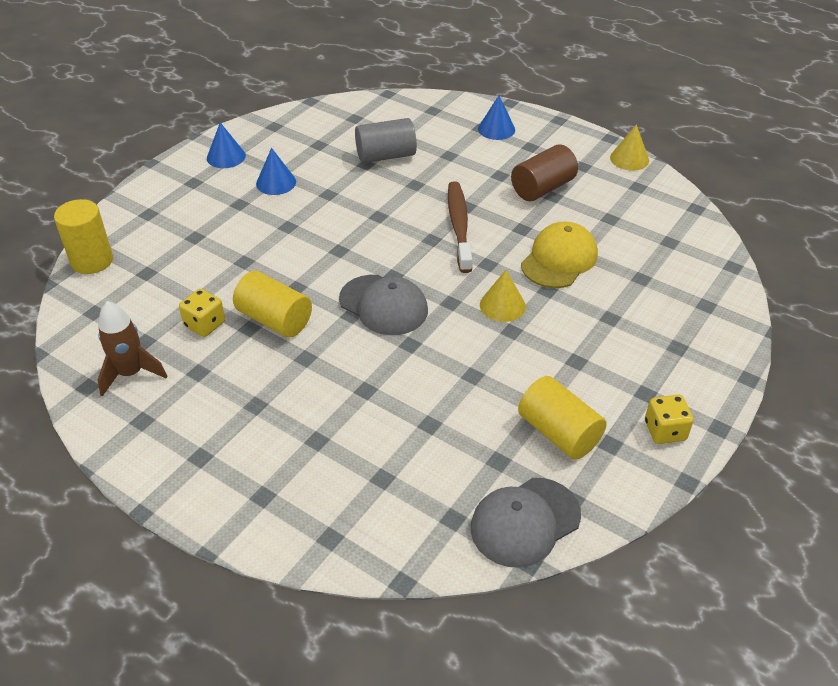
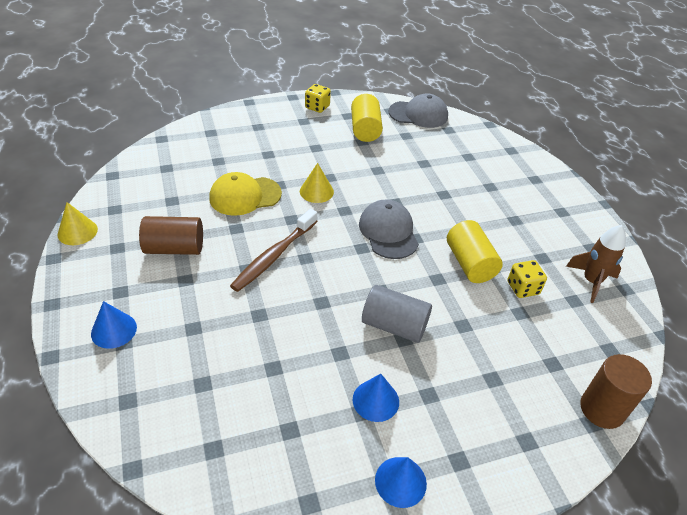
camera: 145 degrees left, 0 degrees up
(92, 261) = (602, 409): yellow cylinder -> brown cylinder
(386, 156) = (245, 365): grey cylinder -> grey cylinder (394, 325)

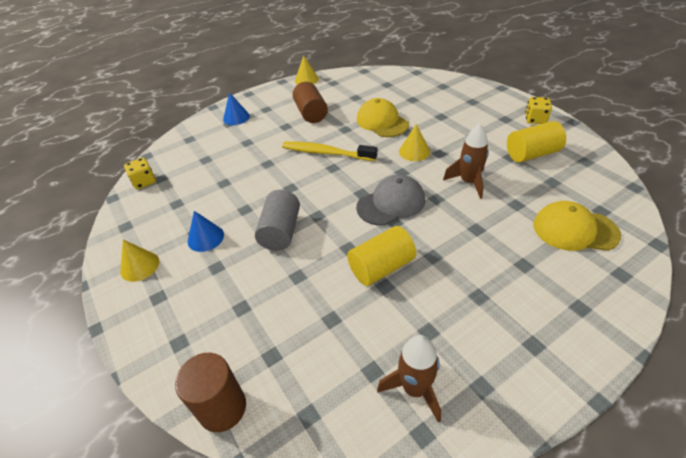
camera: 80 degrees right, 0 degrees up
(274, 256) = (326, 153): brown toothbrush -> yellow toothbrush
(383, 176) = (468, 182): none -> brown rocket
(400, 481) = (140, 266): blue cone -> yellow cone
(418, 114) = (603, 182): grey cap -> none
(463, 149) = (574, 230): none -> yellow cap
(523, 288) = (368, 317): yellow dice -> yellow dice (144, 182)

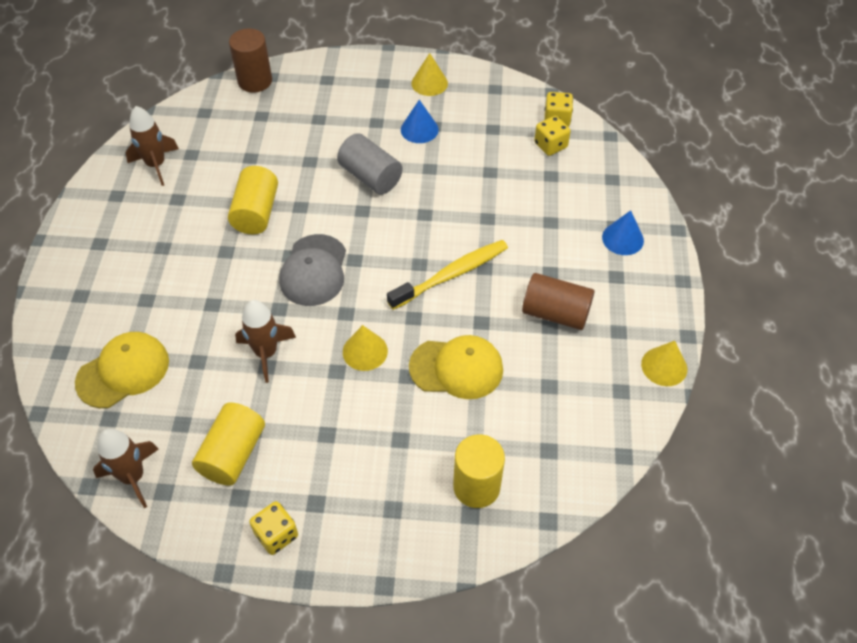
camera: 125 degrees right, 10 degrees up
(175, 172) = (550, 145): none -> yellow dice
(429, 90) = (476, 486): none -> yellow cylinder
(601, 176) = (133, 477): none -> brown rocket

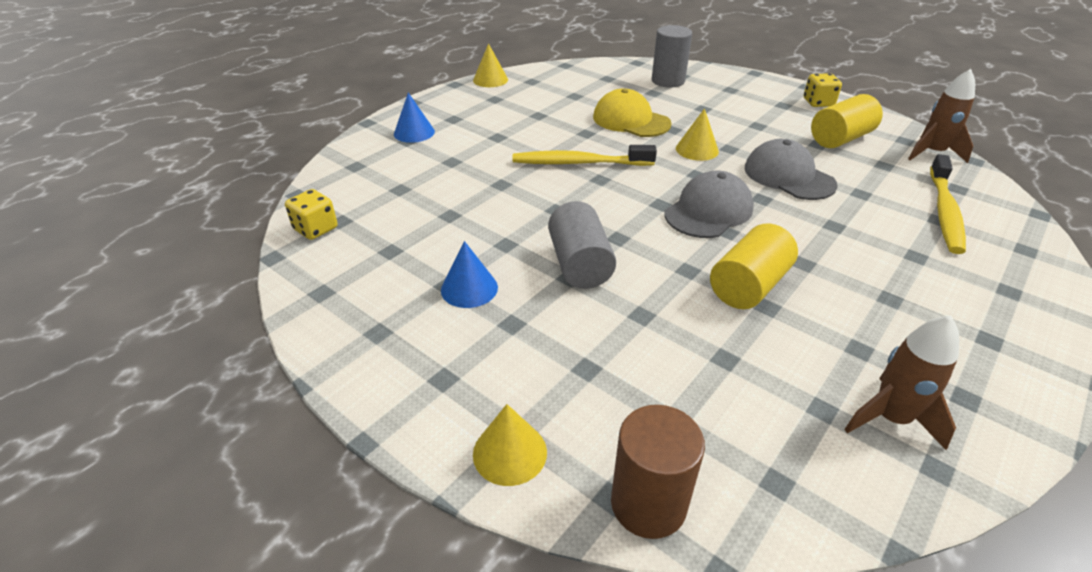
camera: 145 degrees left, 15 degrees down
(123, 371) = (944, 211): yellow cap -> yellow toothbrush
(266, 353) = (788, 176): brown rocket -> grey cap
(429, 83) = (384, 342): yellow cone -> yellow cone (510, 452)
(476, 486) = (668, 81): yellow cylinder -> grey cylinder
(550, 145) = (360, 210): yellow dice -> none
(555, 313) = (524, 119): brown cylinder -> none

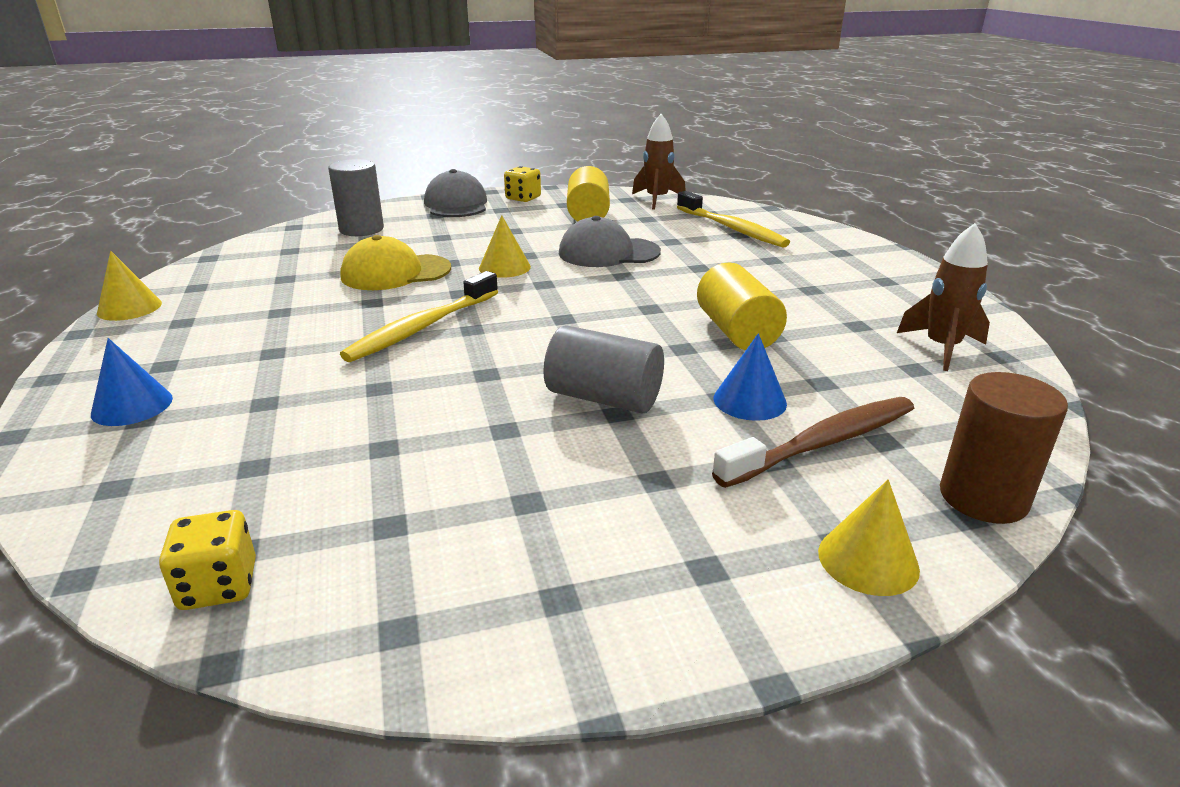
camera: 55 degrees left, 10 degrees down
(469, 288) = (557, 486): blue cone -> blue cone (749, 400)
(632, 386) = (822, 443): none -> brown toothbrush
(708, 211) = (608, 303): grey cap -> grey cap (456, 204)

